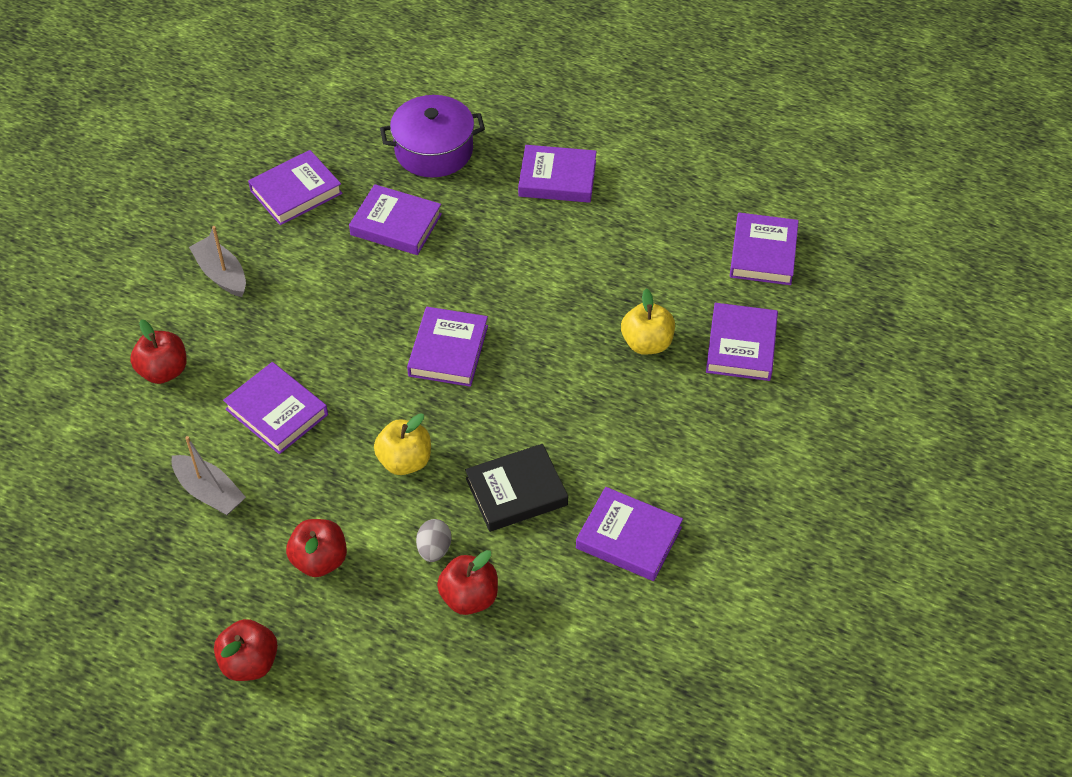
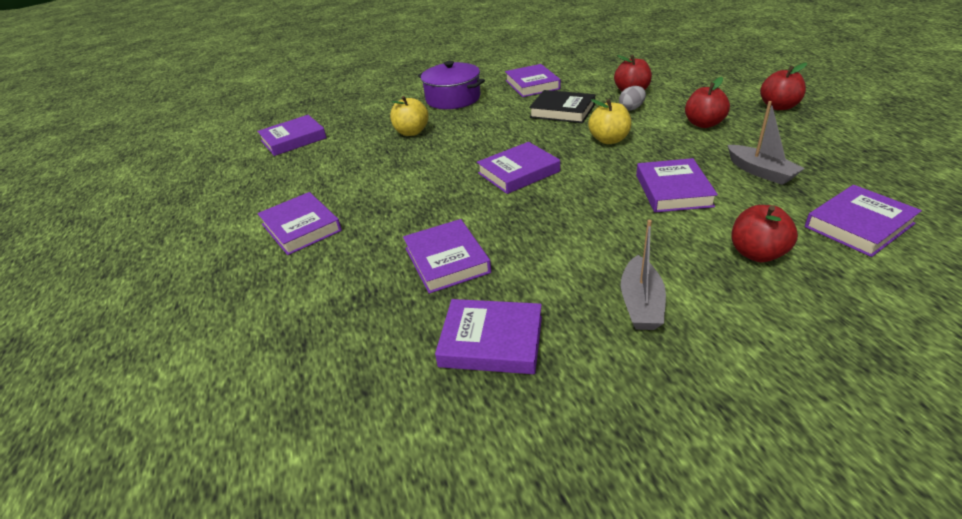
camera: 130 degrees left, 15 degrees down
(209, 492) = (760, 172): grey boat -> grey boat turned 150 degrees clockwise
(434, 150) = (333, 302): purple pot -> purple pot (453, 99)
(741, 346) = (375, 115): purple book -> purple book (859, 225)

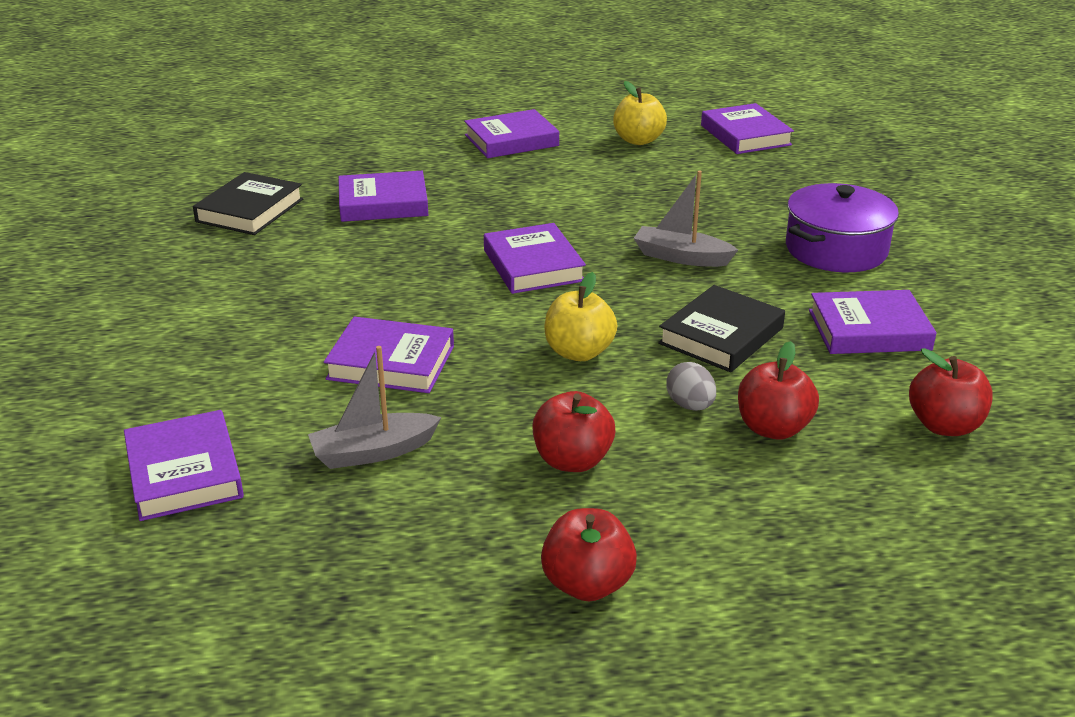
camera: 100 degrees right, 5 degrees down
(411, 132) = (717, 208): yellow apple -> yellow apple (638, 140)
(491, 341) = (250, 210): purple book -> black book
(641, 303) = (218, 284): grey boat -> grey boat (681, 257)
(757, 253) = (215, 374): red apple -> red apple (944, 425)

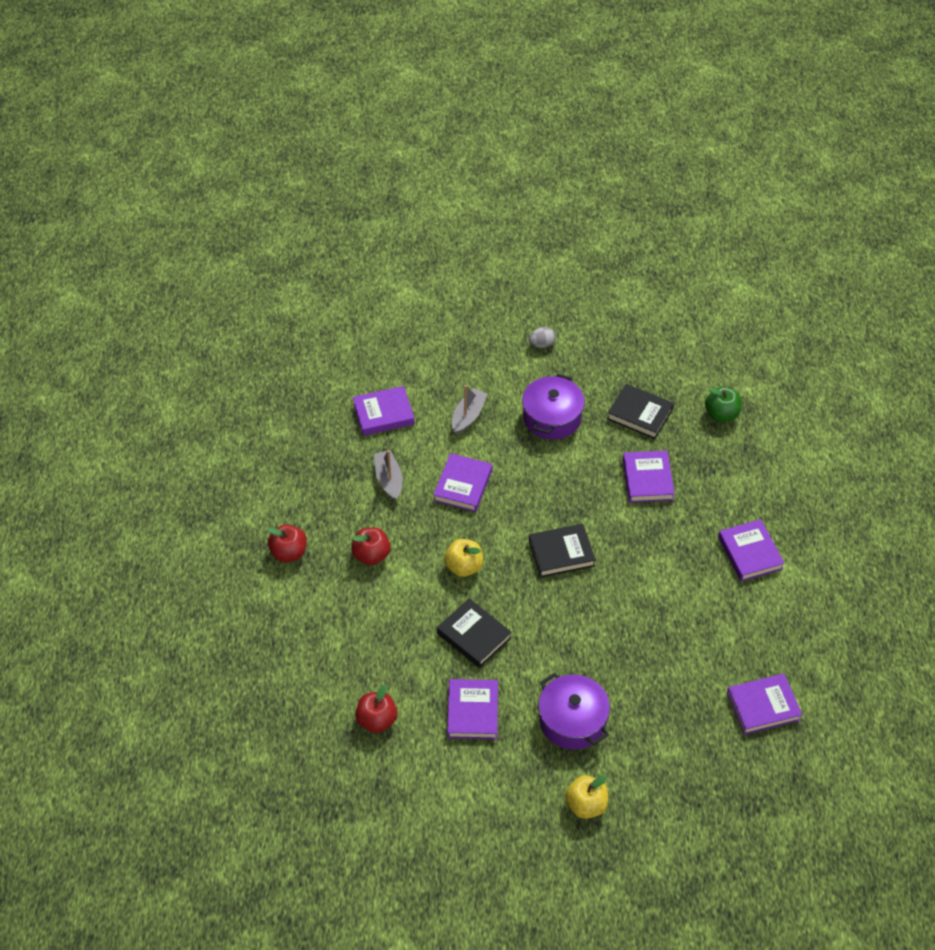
camera: 95 degrees right, 20 degrees up
(240, 281) = (552, 417): none -> purple pot
(263, 156) = (721, 414): none -> green apple
(533, 265) = (561, 553): purple book -> black book
(638, 140) = (751, 633): yellow apple -> yellow apple (586, 805)
(681, 257) = (567, 631): grey boat -> grey boat (468, 416)
(690, 405) = (409, 609): grey egg -> grey egg (542, 344)
(773, 428) = (385, 642): red apple -> none

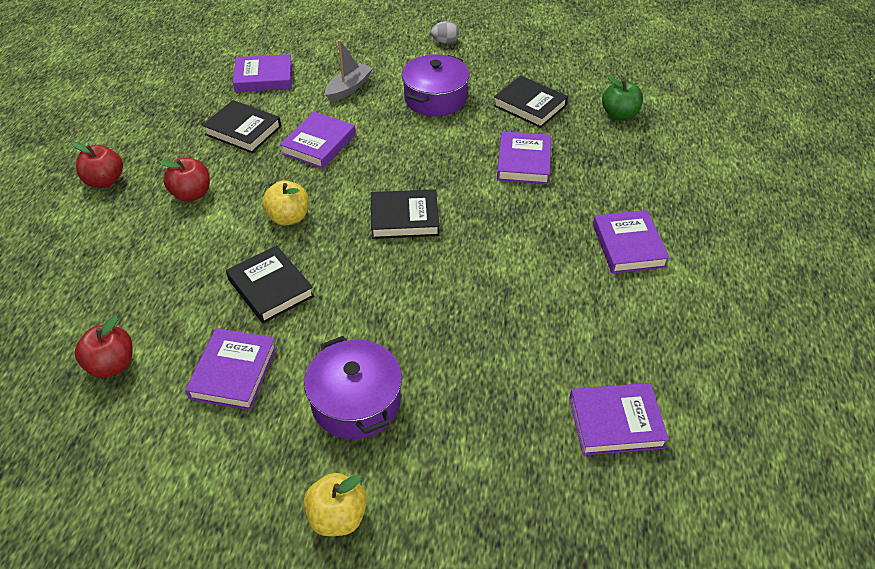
camera: 10 degrees right, 5 degrees down
(389, 480) = (243, 131): grey boat -> black book

